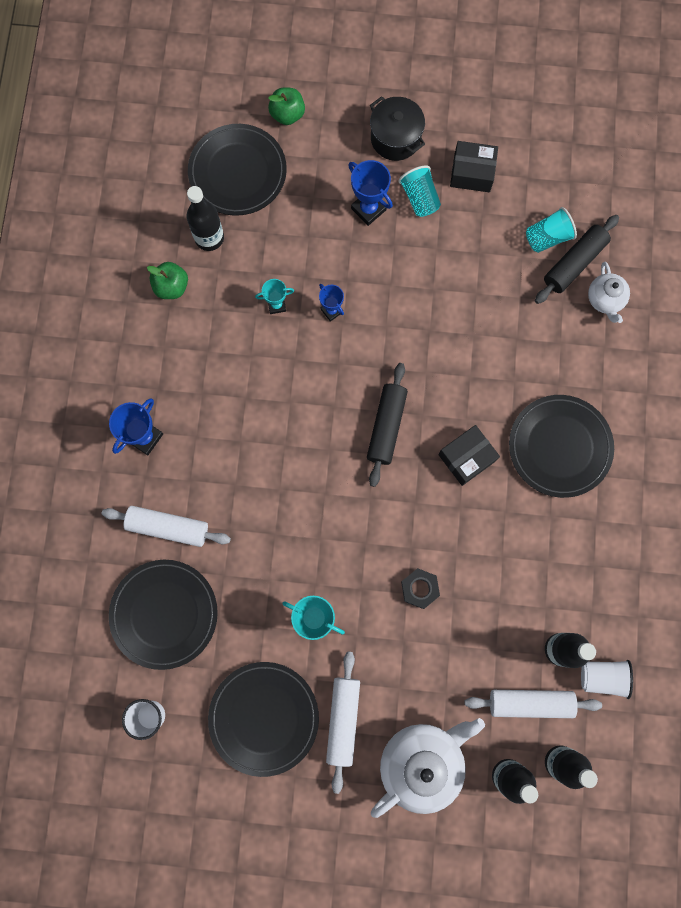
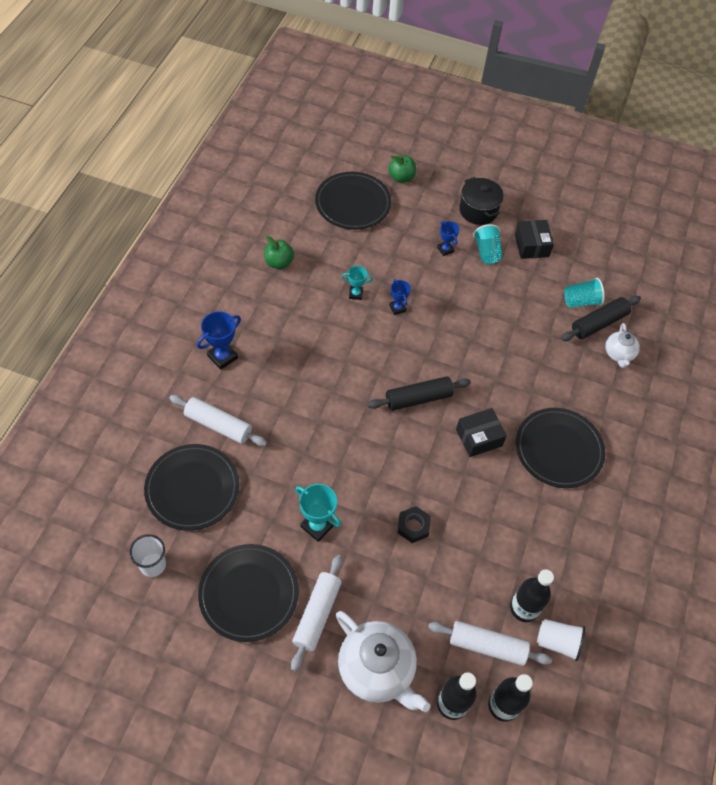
camera: 10 degrees right, 20 degrees down
(209, 238) = (318, 238): black bottle -> none
(368, 209) = (445, 249): blue trophy -> blue trophy, size x0.63
(386, 426) = (418, 398): black rolling pin -> black rolling pin turned 45 degrees clockwise
(422, 762) = (377, 670): white teapot -> white teapot turned 75 degrees clockwise
(472, 173) = (531, 245): black box -> black box turned 60 degrees clockwise

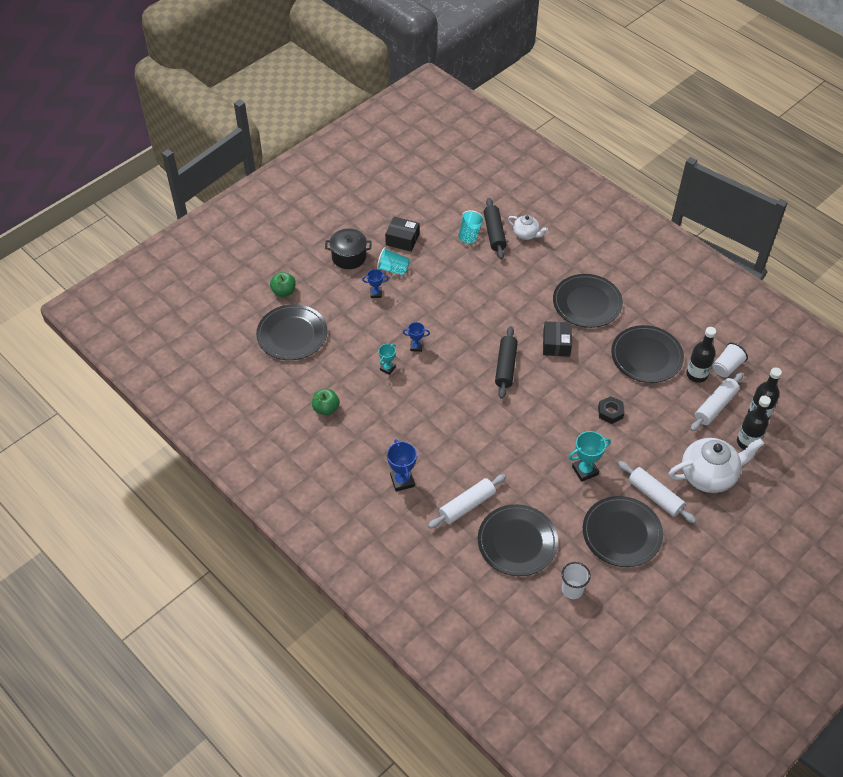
camera: 60 degrees left, 5 degrees down
(518, 540) = (646, 356): none -> black plate

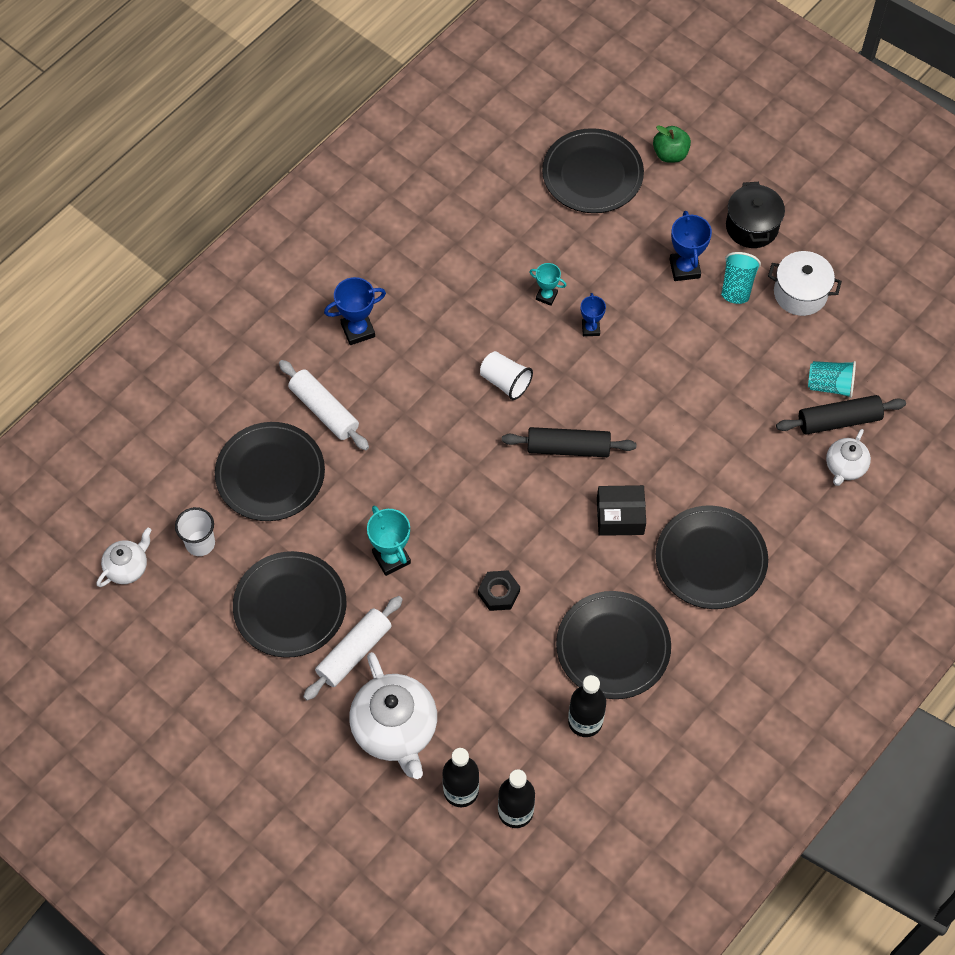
camera: 85 degrees right, 10 degrees up
(326, 408) = (468, 229): green apple -> none
(376, 293) = (684, 268): blue trophy -> blue trophy, size x1.59
(402, 240) = (800, 293): black box -> white pot
(591, 640) = (127, 567): none -> white teapot
(715, 406) = (525, 746): white rolling pin -> none
(726, 367) = (606, 769): white cup -> white cup (505, 382)

